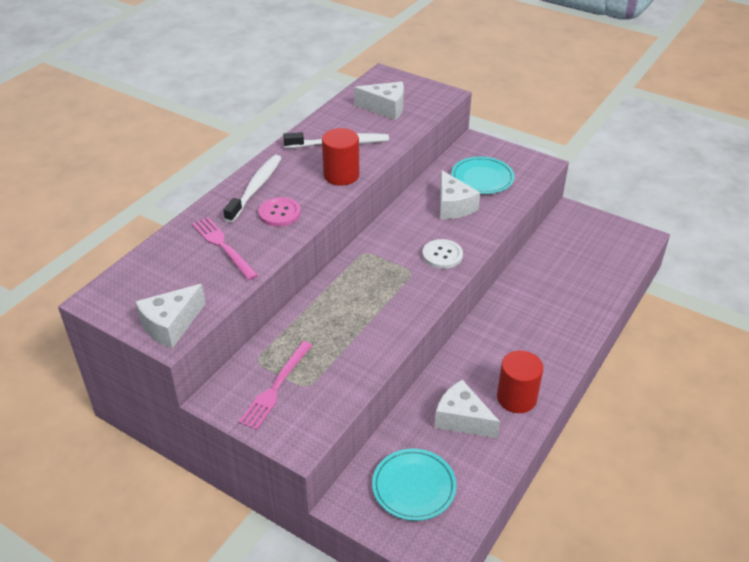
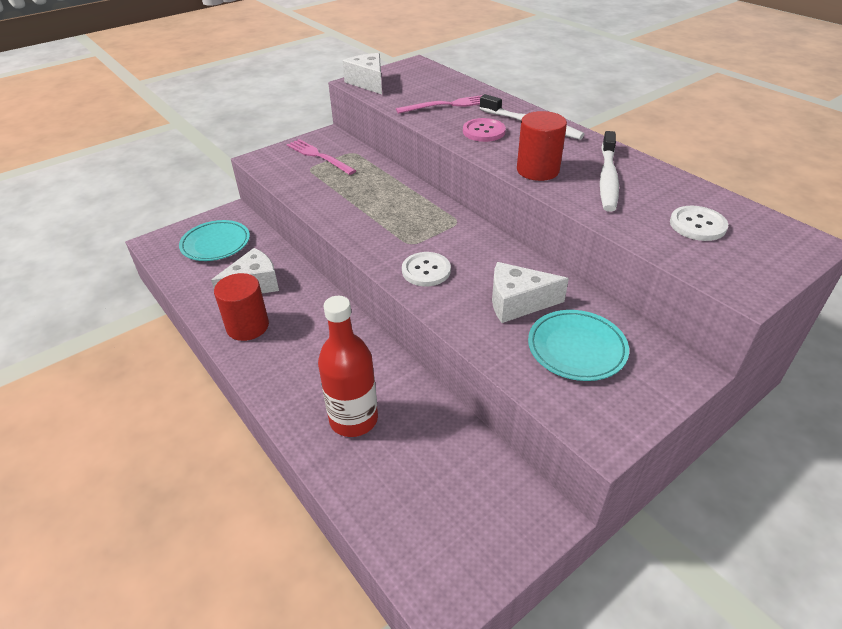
camera: 110 degrees right, 0 degrees up
(385, 108) = (697, 225): white cheese -> white button
(563, 301) = (353, 419): none -> red bottle

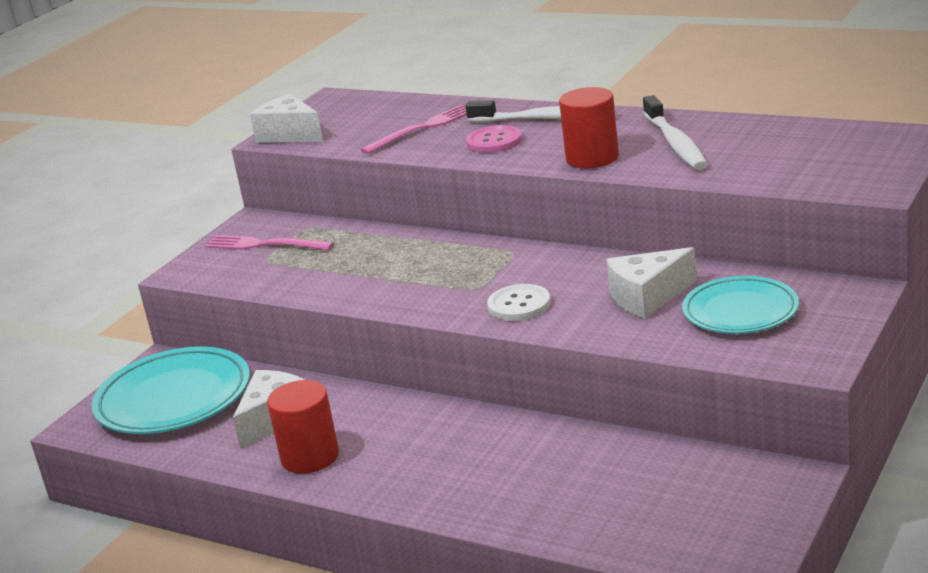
camera: 20 degrees left, 15 degrees down
(216, 244) = (174, 399): turquoise plate -> turquoise plate, size x1.53
(353, 419) = (526, 484): red bottle -> none
(697, 225) = (797, 154): white button -> none

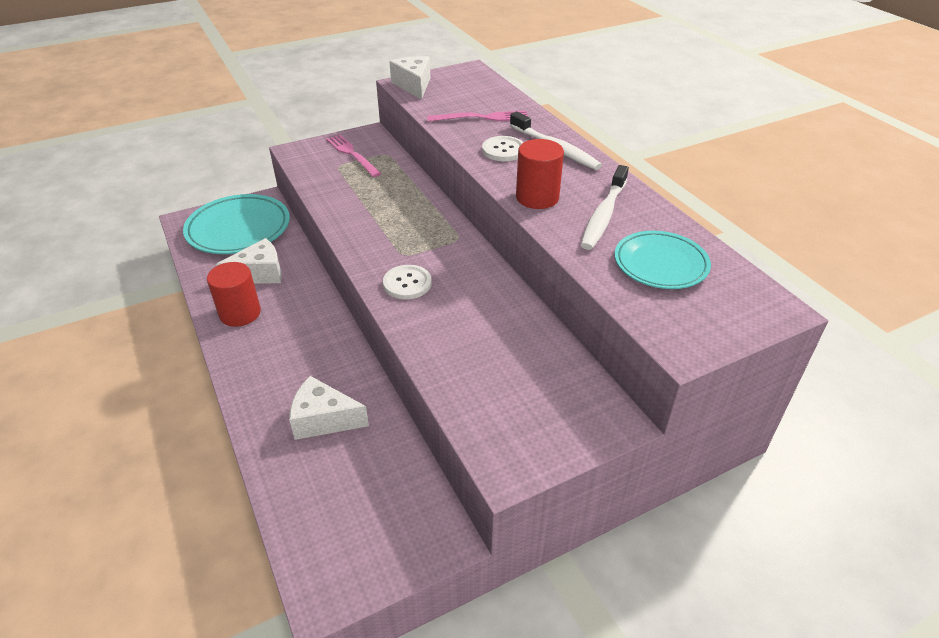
camera: 30 degrees right, 15 degrees up
(494, 141) = (503, 150): pink button -> white button
(648, 297) = (481, 328): white cheese -> white cheese (324, 419)
(740, 311) = (519, 381): turquoise plate -> turquoise plate (660, 264)

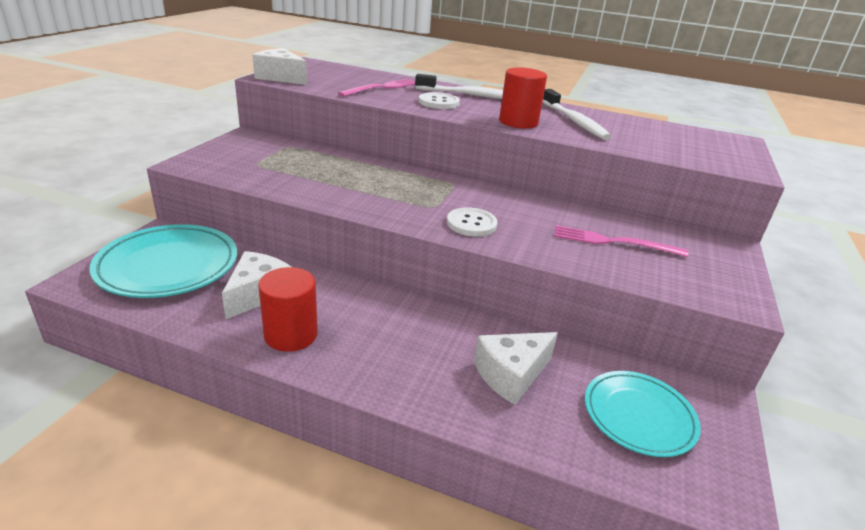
camera: 45 degrees left, 10 degrees down
(352, 154) = (256, 153): pink fork -> pink fork (613, 242)
(660, 264) = (653, 136): turquoise plate -> turquoise plate (638, 416)

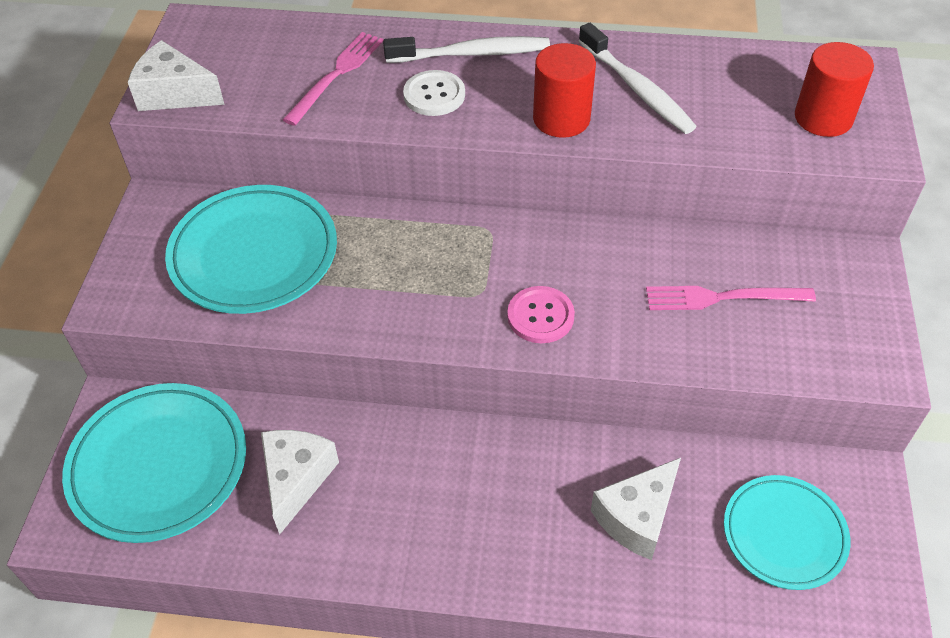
camera: 10 degrees left, 20 degrees up
(291, 164) = (254, 254): none -> turquoise plate
(291, 335) = (367, 534): red cylinder -> red cylinder (823, 118)
(471, 224) = (540, 316): white button -> pink button

